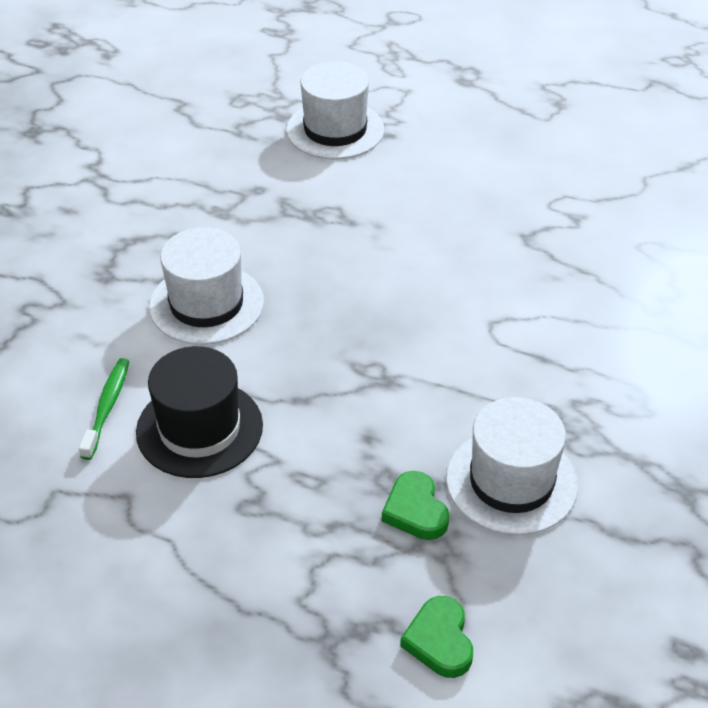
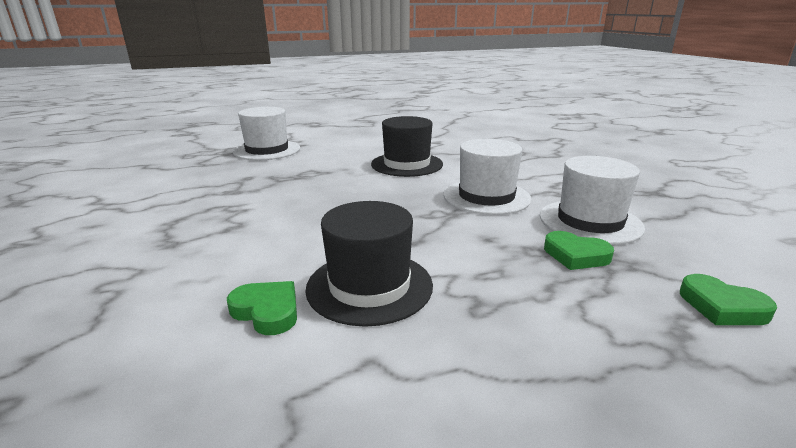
camera: 40 degrees left, 20 degrees down
(107, 407) = (267, 311): green toothbrush -> green heart
(206, 304) = (279, 228): white hat -> white hat (486, 197)
(462, 255) = (407, 164): none -> black hat

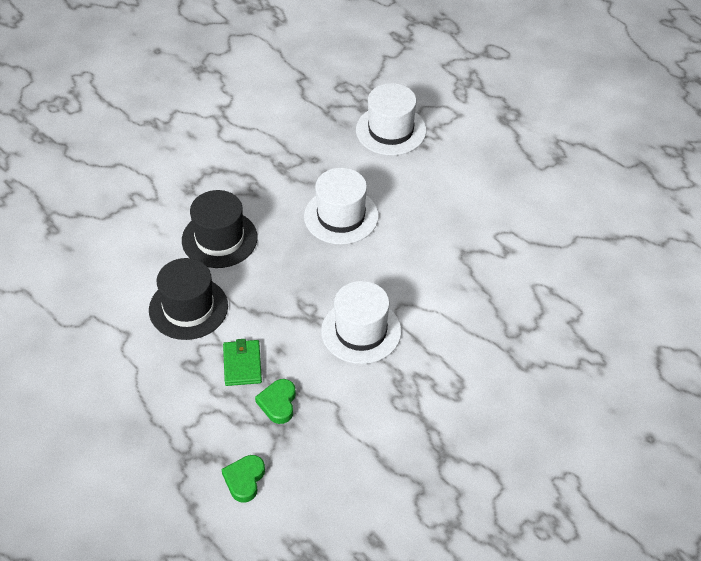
camera: 65 degrees right, 25 degrees up
(267, 311) = (145, 276): green heart -> none
(407, 164) = (413, 251): black hat -> black hat (219, 239)
(500, 266) = (242, 365): none -> green wallet
(590, 221) = (344, 408): white hat -> white hat (341, 216)

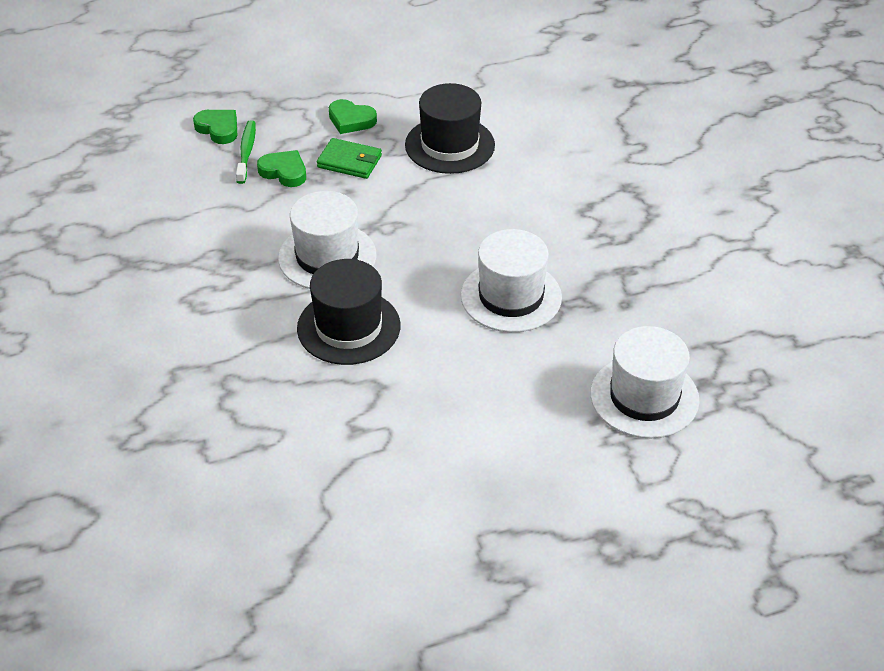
camera: 115 degrees right, 5 degrees down
(185, 387) = (351, 120): none -> green heart
(219, 239) = (535, 190): black hat -> black hat (348, 327)
(265, 442) = (246, 152): none -> green toothbrush

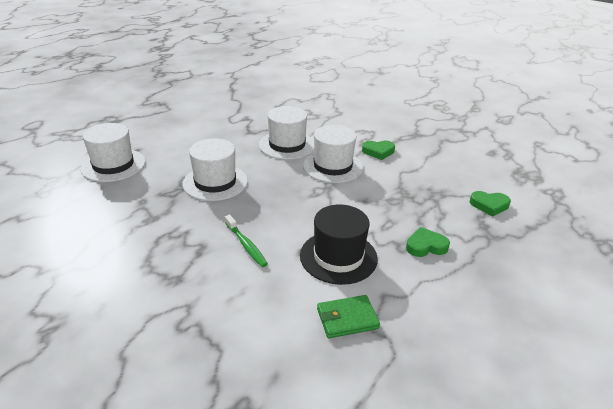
camera: 145 degrees right, 10 degrees down
(246, 152) = (452, 199): green toothbrush -> green toothbrush (246, 245)
(284, 172) = (414, 196): green heart -> green heart (378, 151)
(348, 327) = (287, 145): black hat -> white hat
(349, 161) = (387, 217): green wallet -> green wallet (347, 319)

